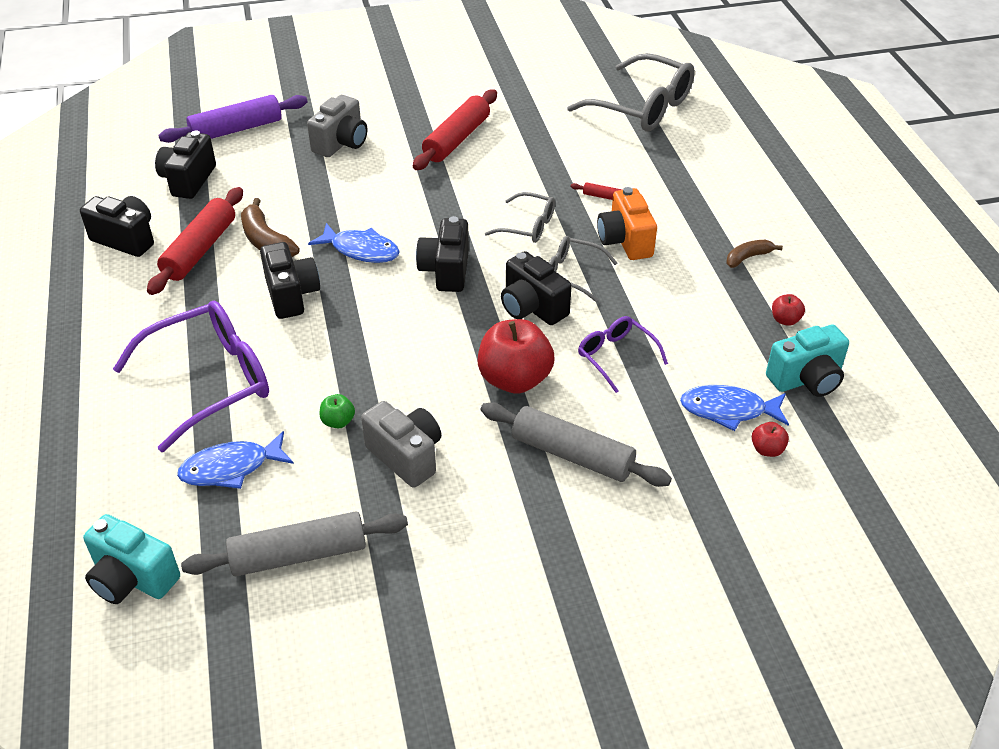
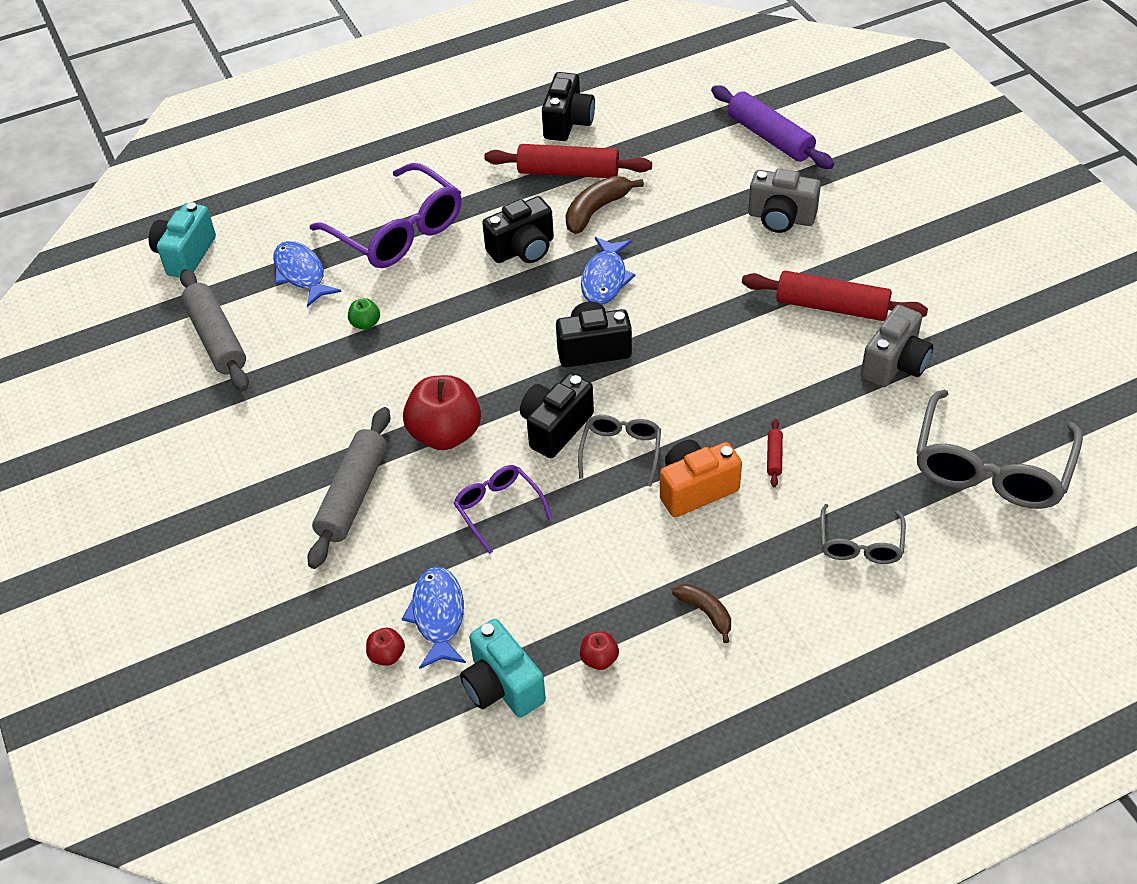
camera: 80 degrees right, 5 degrees up
(188, 180) = (670, 132): black camera -> none
(406, 456) = (332, 378): grey camera -> grey camera (895, 364)
(528, 226) = (692, 400): grey glasses -> grey glasses (860, 544)
(616, 356) = (498, 509): purple glasses -> purple glasses turned 75 degrees counterclockwise

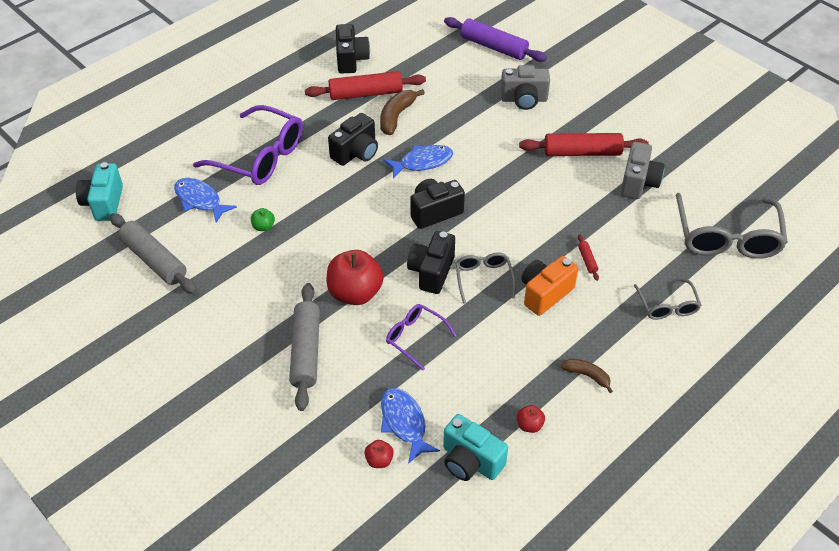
camera: 20 degrees left, 0 degrees up
(605, 279) = (422, 162): blue fish -> blue fish turned 105 degrees counterclockwise

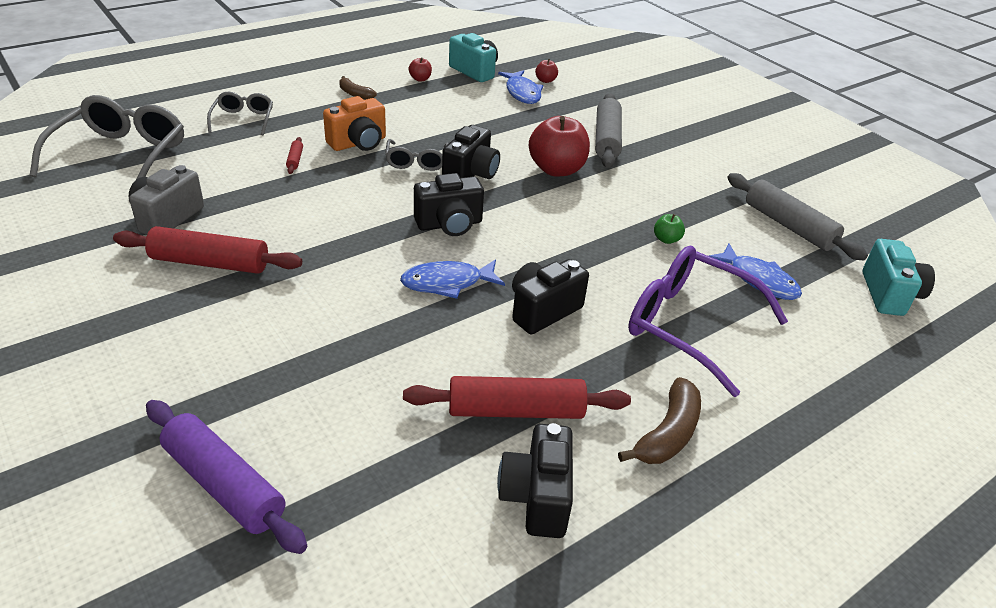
camera: 175 degrees left, 10 degrees down
(396, 116) = (469, 358): brown banana -> brown banana (667, 434)
(415, 337) = (501, 133): purple glasses -> none
(524, 99) = (239, 356): grey camera -> none

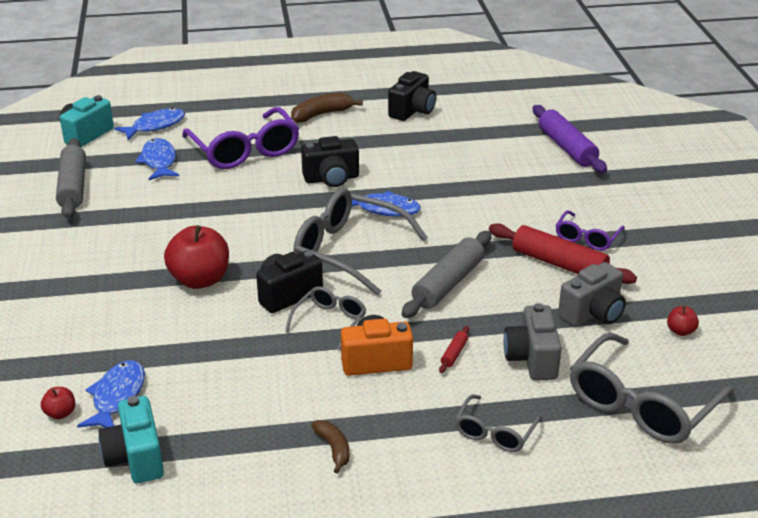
camera: 150 degrees left, 5 degrees down
(177, 305) = (587, 238): none -> purple glasses
(224, 169) = (532, 359): none -> grey camera
(420, 79) = (225, 459): red apple -> red apple (680, 331)
(449, 224) = (348, 251): black camera -> grey glasses
(515, 411) = (395, 139): red rolling pin -> none
(607, 139) = (105, 302): grey rolling pin -> grey rolling pin (448, 283)
(666, 239) = (185, 200): green apple -> none
(842, 333) = (155, 126): none -> blue fish

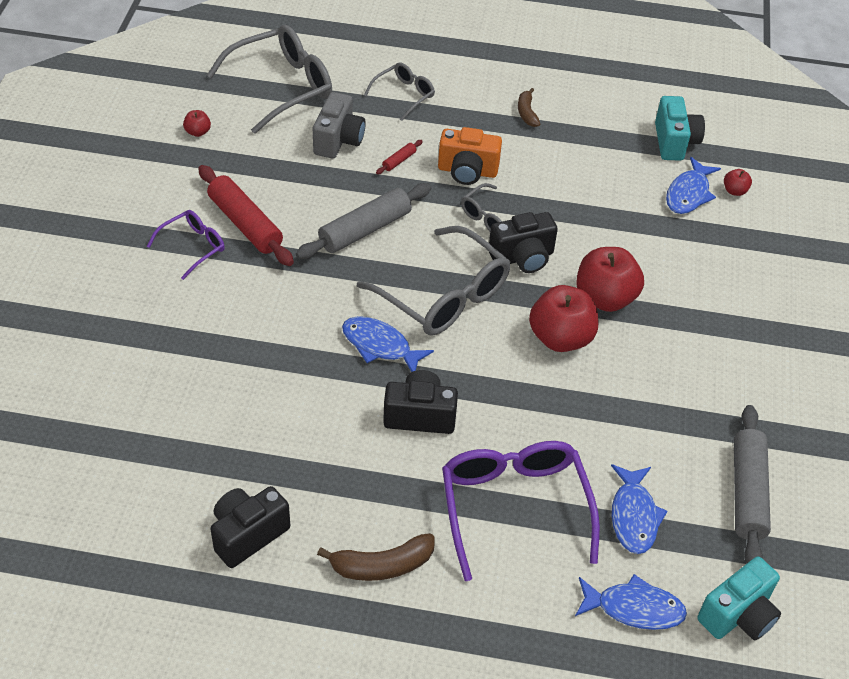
camera: 165 degrees left, 15 degrees up
(155, 126) = (634, 608): blue fish -> blue fish turned 150 degrees counterclockwise
(235, 244) = (560, 338): none -> red apple
(566, 148) = (99, 391): purple rolling pin -> none
(592, 313) = (256, 166): grey camera -> none

